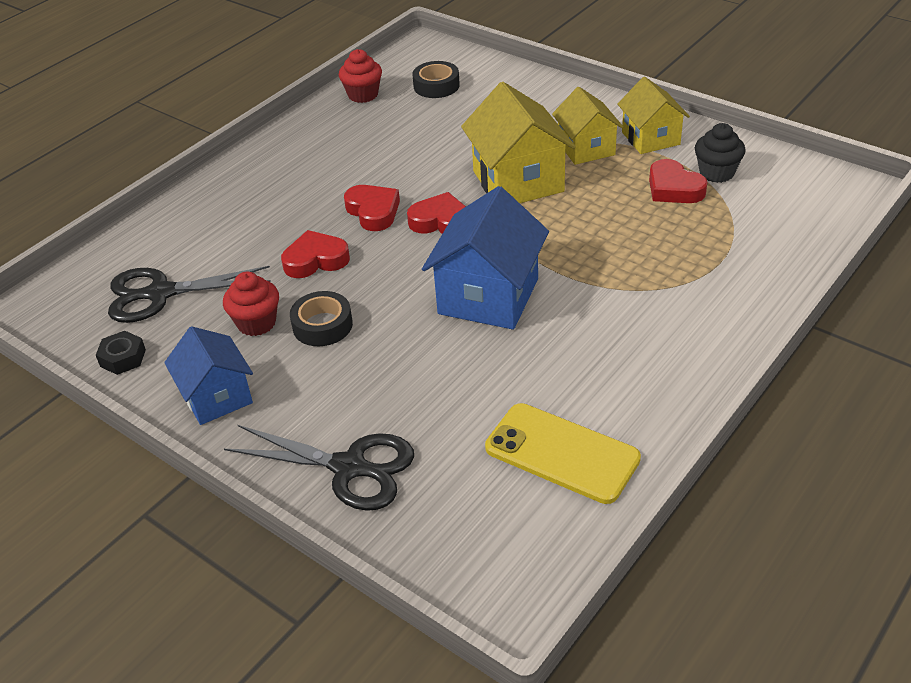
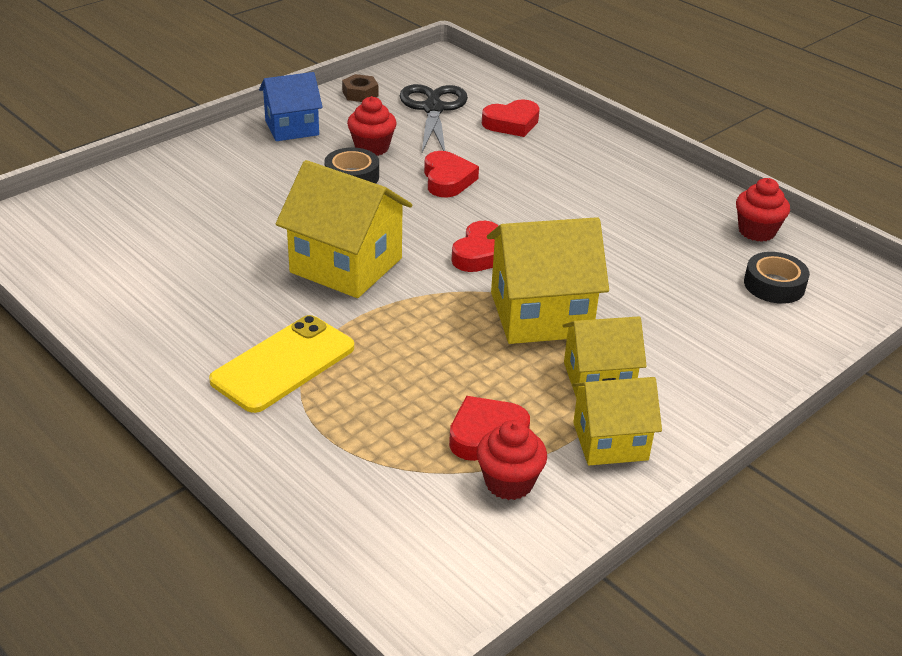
camera: 95 degrees right, 5 degrees down
(123, 358) = (360, 94): black nut -> brown nut
(350, 468) = (177, 175): black scissors -> none
(373, 211) = (514, 216): red heart -> red heart (512, 123)
(488, 296) = (346, 265): blue house -> yellow house
(562, 453) = (120, 272): yellow phone -> yellow phone (283, 364)
(716, 173) = (509, 482): black cupcake -> red cupcake

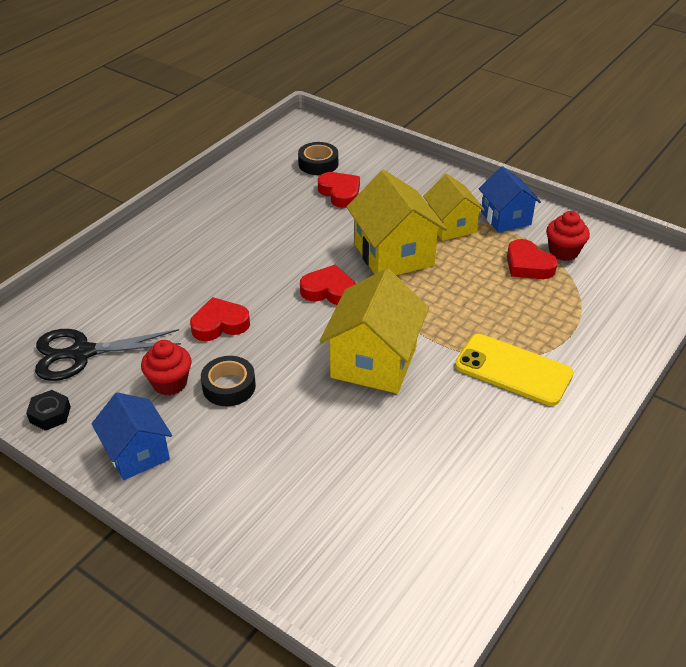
camera: 100 degrees left, 5 degrees up
(360, 94) = (50, 414): brown nut -> black nut
(512, 123) = (106, 298): red heart -> red heart (340, 193)
(610, 441) = (505, 218): yellow house -> blue house
(757, 231) = (254, 170): red cupcake -> none

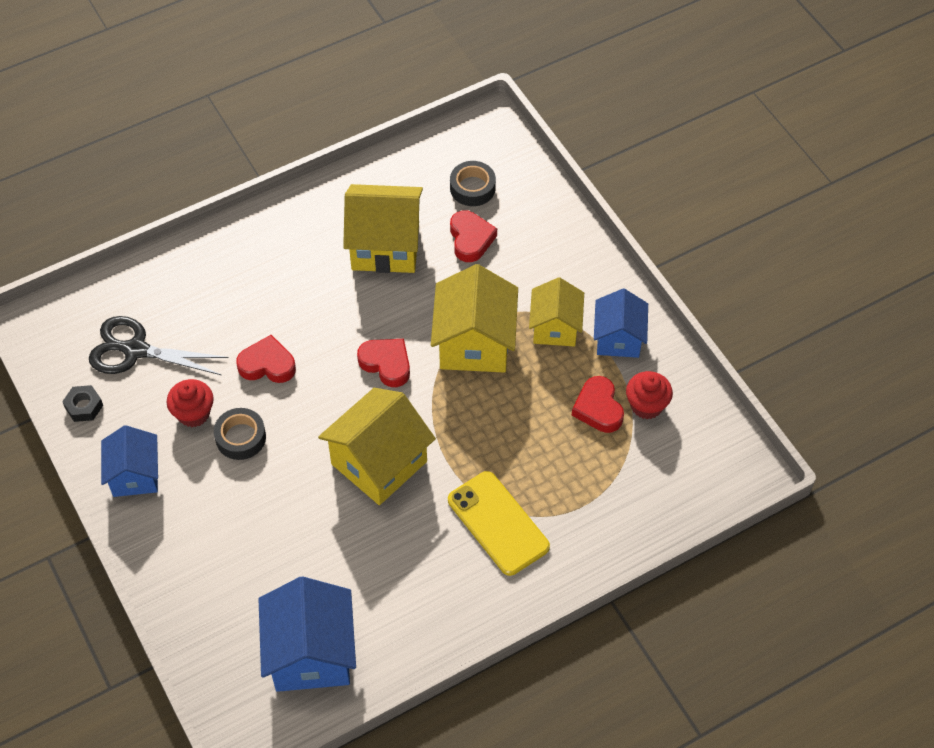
camera: 25 degrees right, 15 degrees up
(272, 216) = (385, 246): none -> yellow house
(421, 542) = (311, 654): none -> blue house

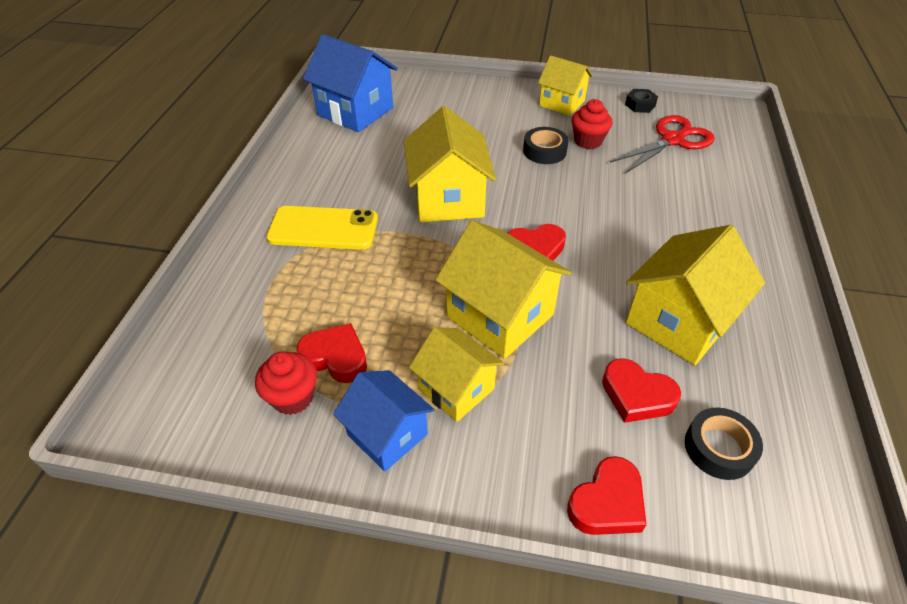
camera: 130 degrees right, 10 degrees down
(135, 350) = (673, 140): black scissors -> red scissors
(135, 475) = (562, 103): blue house -> yellow house
(267, 364) = (599, 189): red heart -> red heart (607, 502)

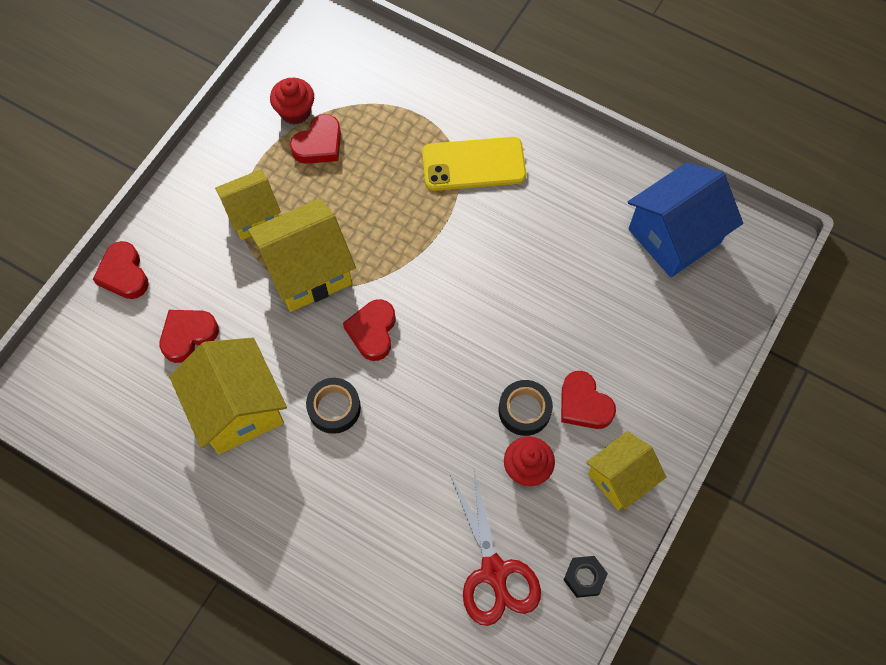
camera: 110 degrees right, 20 degrees up
(323, 229) = (473, 164): yellow phone -> yellow phone turned 60 degrees clockwise
(387, 434) = (237, 161): blue house -> none
(448, 199) = (476, 281): yellow house -> none
(520, 126) = (584, 404): none -> red heart
(719, 448) = (121, 367): black tape -> black tape (334, 408)

